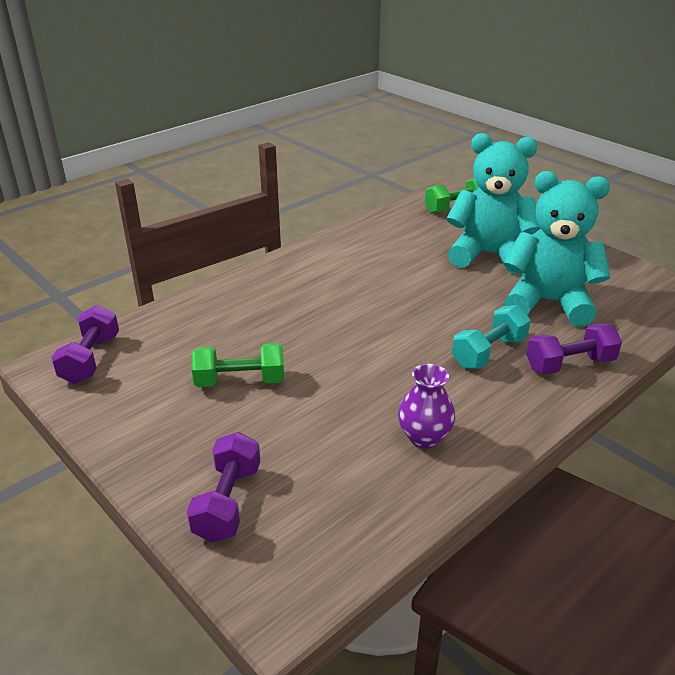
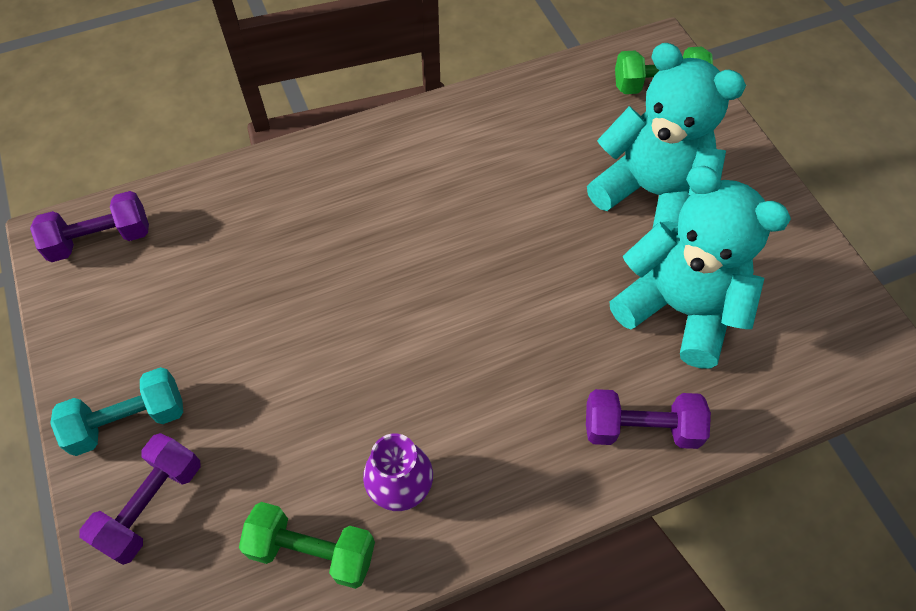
camera: 20 degrees right, 25 degrees up
(91, 359) = (100, 239): purple dumbbell -> purple dumbbell turned 45 degrees clockwise
(240, 381) = (241, 327): green dumbbell -> green dumbbell (312, 551)
(489, 352) = (551, 374): turquoise dumbbell -> turquoise dumbbell (128, 421)

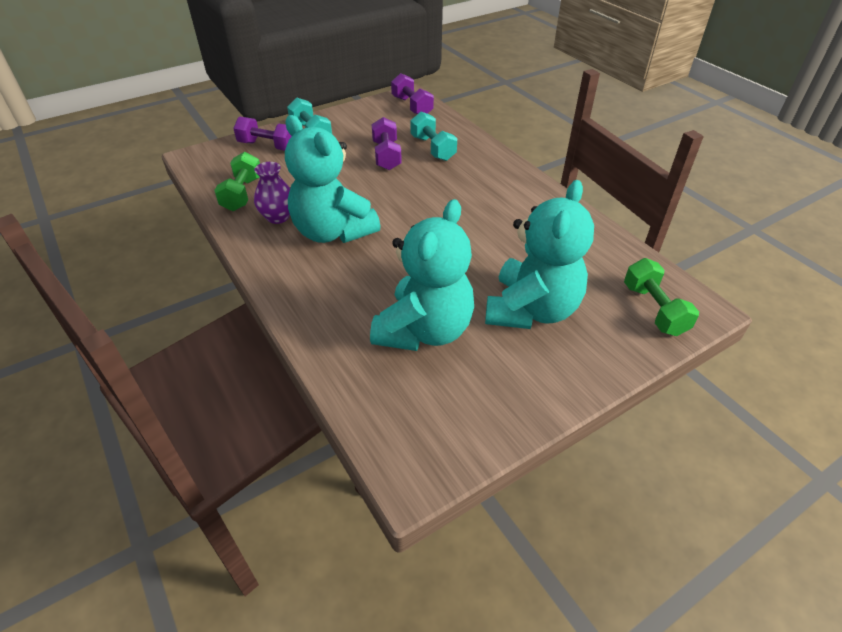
camera: 80 degrees right, 15 degrees down
(258, 231) = (433, 148): none -> turquoise dumbbell
(458, 401) = (333, 232): none -> turquoise teddy bear
(641, 428) = (321, 313): purple dumbbell -> purple dumbbell (386, 156)

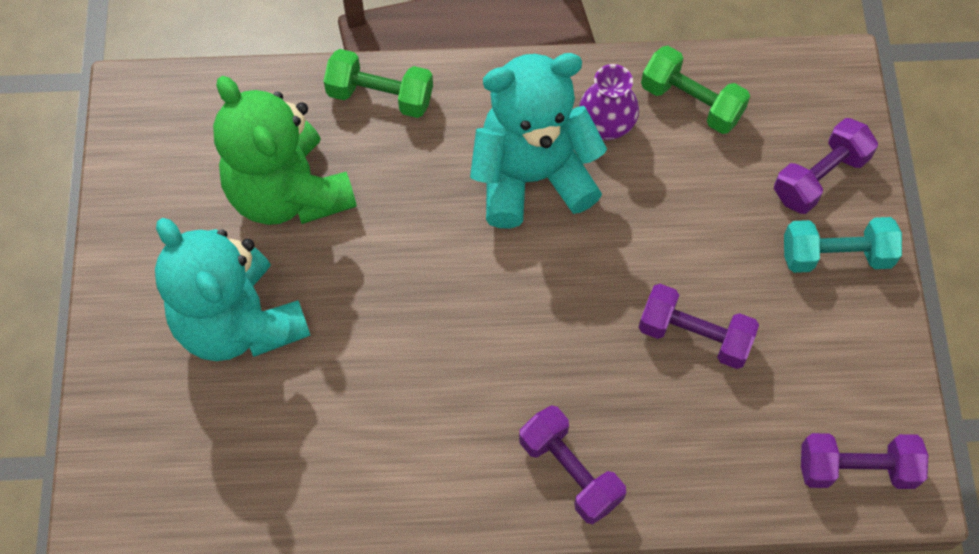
camera: 120 degrees right, 20 degrees up
(424, 330) = (288, 192): turquoise teddy bear -> green teddy bear
(433, 148) = (679, 420): turquoise dumbbell -> none
(488, 167) = (570, 471): none -> purple dumbbell
(654, 309) = (140, 463): green dumbbell -> green dumbbell (380, 96)

